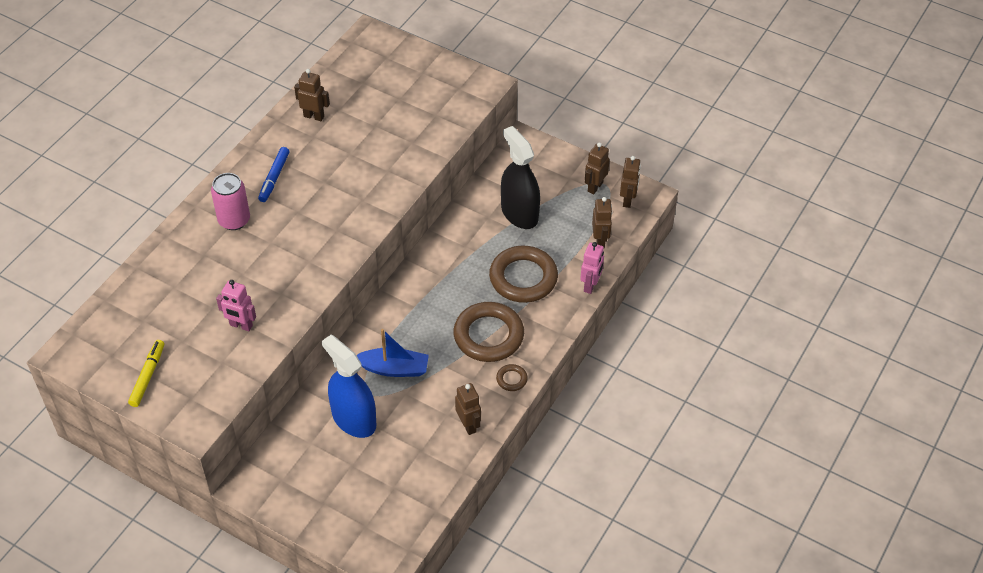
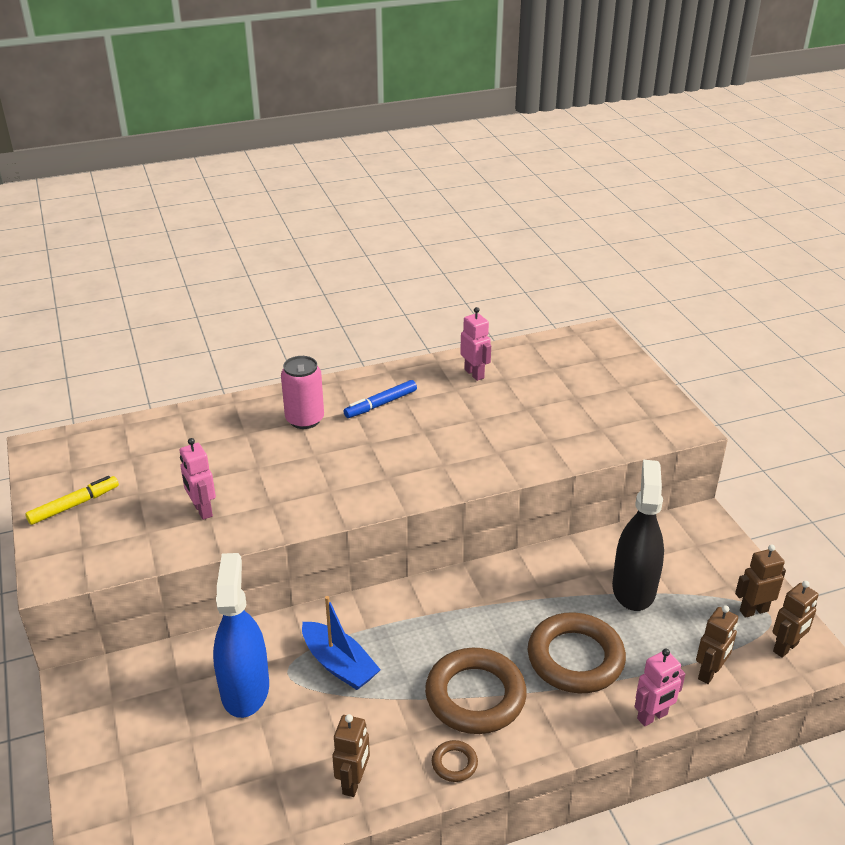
camera: 40 degrees right, 15 degrees down
(314, 116) = (474, 374): brown robot -> pink robot

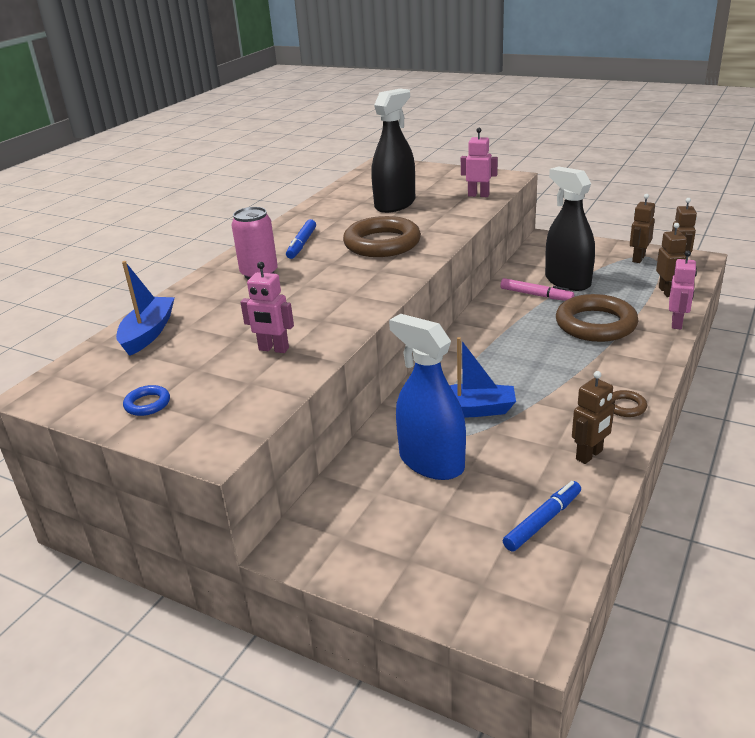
camera: 40 degrees left, 5 degrees down
(74, 505) = (147, 404): yellow marker -> blue ring
(159, 435) = (148, 333): none -> blue boat
(235, 806) = (543, 521): none -> blue marker
(353, 782) = (589, 455): brown robot -> brown robot turned 75 degrees clockwise
(474, 374) = (338, 207): pink robot -> pink robot (478, 195)
(475, 696) = (577, 372): brown ring -> brown ring (382, 243)
(524, 400) = (395, 204): none -> black spray bottle
(578, 584) = (536, 295): none -> pink marker

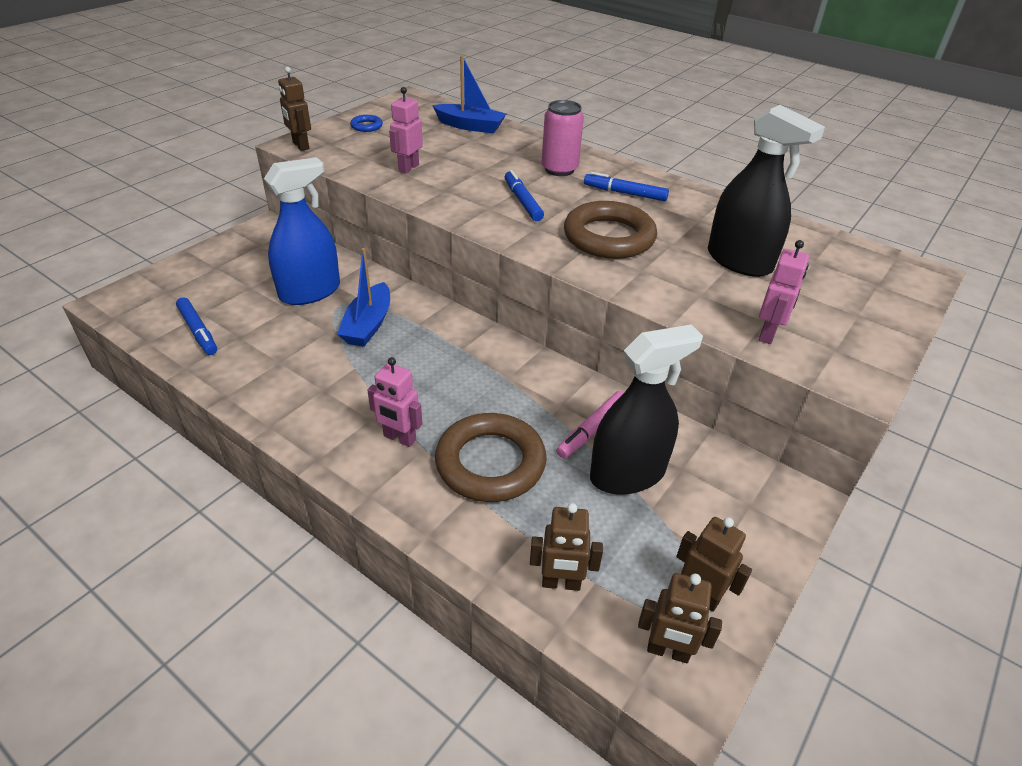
camera: 95 degrees right, 10 degrees up
(333, 281) = (522, 201): none -> blue marker
(589, 455) = (252, 379): brown robot -> brown robot (300, 146)
(625, 407) = (305, 428): brown ring -> none
(677, 323) = (458, 552): pink robot -> pink robot (399, 438)

